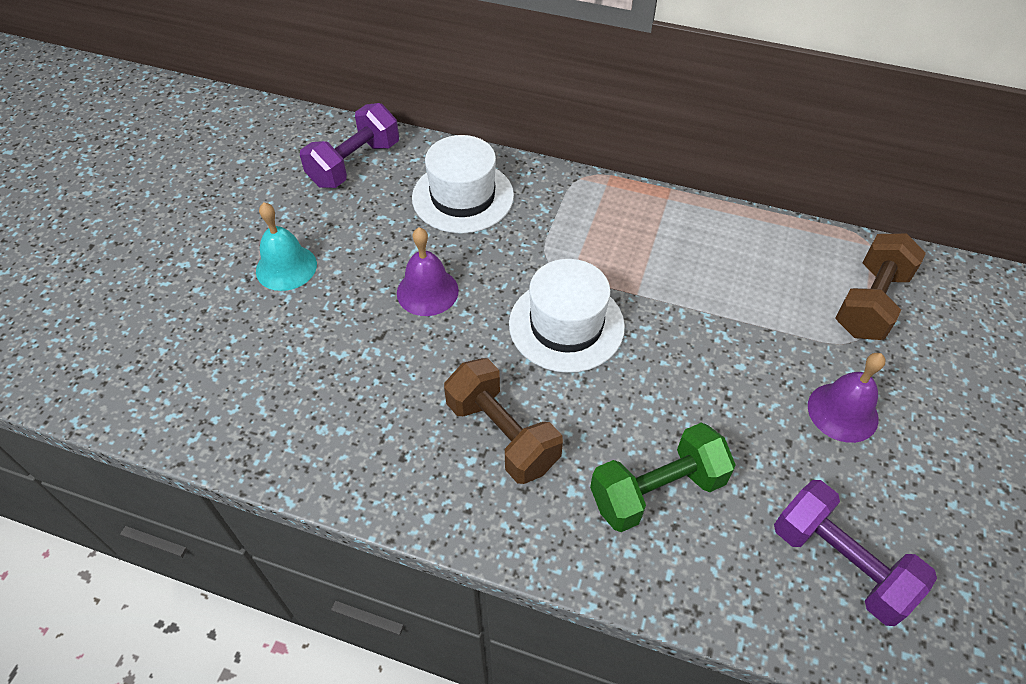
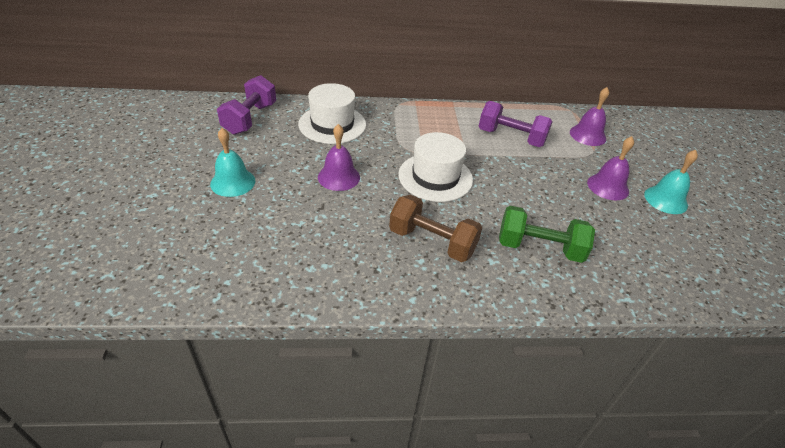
camera: 25 degrees left, 10 degrees down
(657, 491) = (539, 248): green dumbbell -> green dumbbell turned 60 degrees clockwise
(840, 563) = (654, 257): purple dumbbell -> purple dumbbell (511, 137)
(870, 303) = (587, 135): brown dumbbell -> purple bell
(934, 464) = (665, 200): none -> turquoise bell

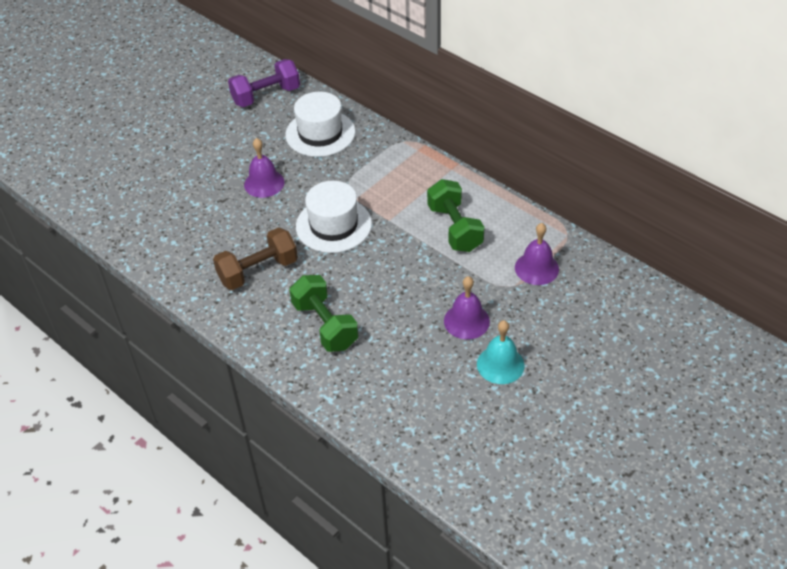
camera: 50 degrees right, 5 degrees up
(233, 182) = (191, 147): turquoise bell -> none
(432, 242) = (258, 271): brown dumbbell -> brown dumbbell turned 75 degrees clockwise
(511, 137) = (455, 228): purple dumbbell -> green dumbbell

